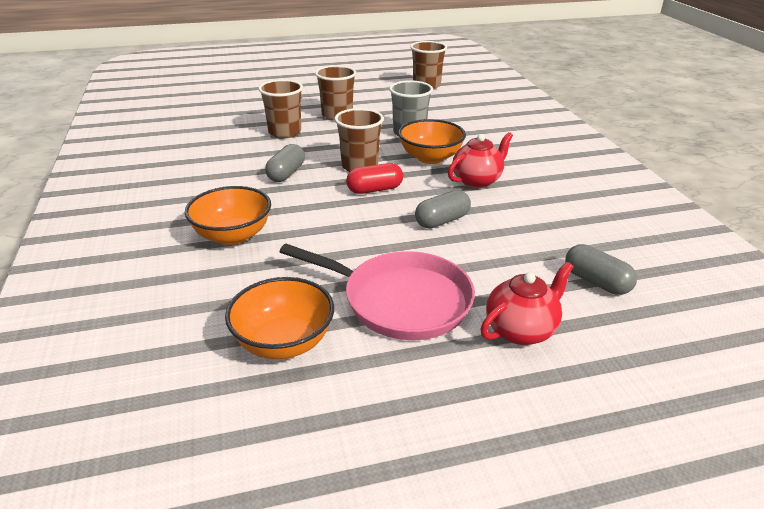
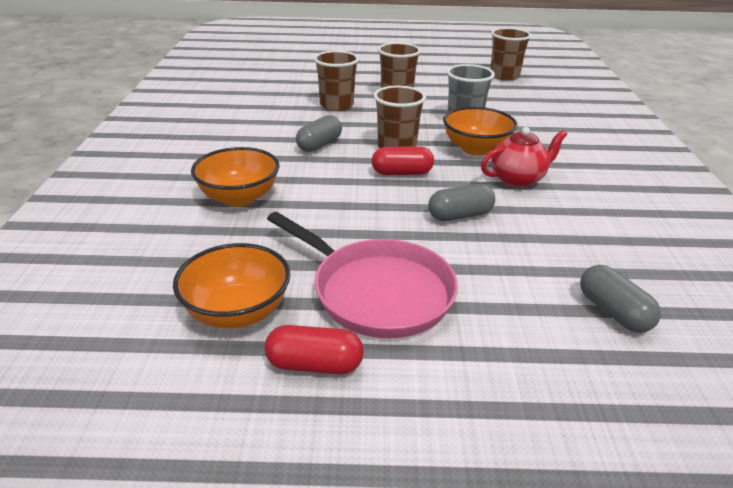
camera: 15 degrees right, 0 degrees up
(375, 374) = (314, 364): none -> red capsule
(521, 330) = (498, 350): red teapot -> none

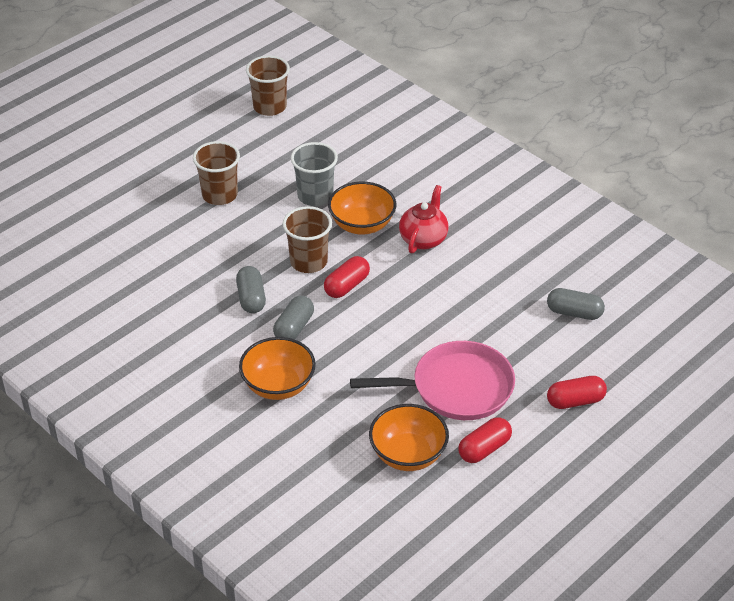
camera: 45 degrees left, 10 degrees up
(336, 105) = (192, 242): brown cup -> none
(460, 215) = (429, 299): grey capsule -> grey capsule (294, 328)
(497, 398) = (575, 401): none -> red capsule

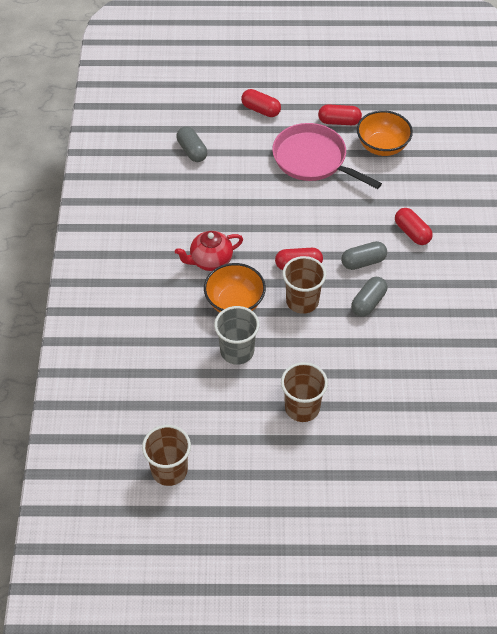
camera: 135 degrees left, 10 degrees up
(278, 385) = (412, 233): orange bowl -> red capsule

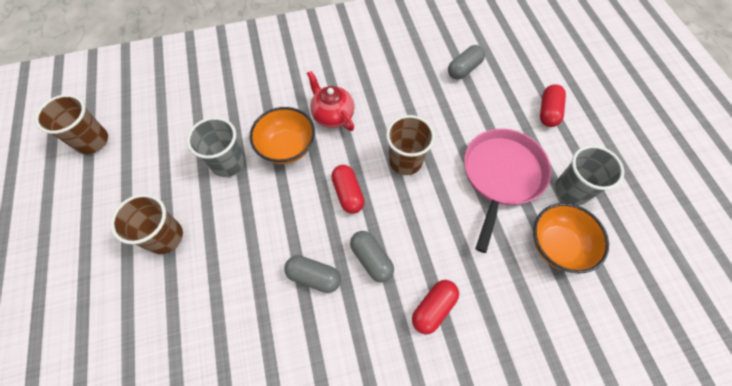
camera: 75 degrees right, 10 degrees up
(302, 301) = (301, 207): brown cup -> brown cup (405, 161)
(339, 122) = (572, 190): red capsule -> grey cup

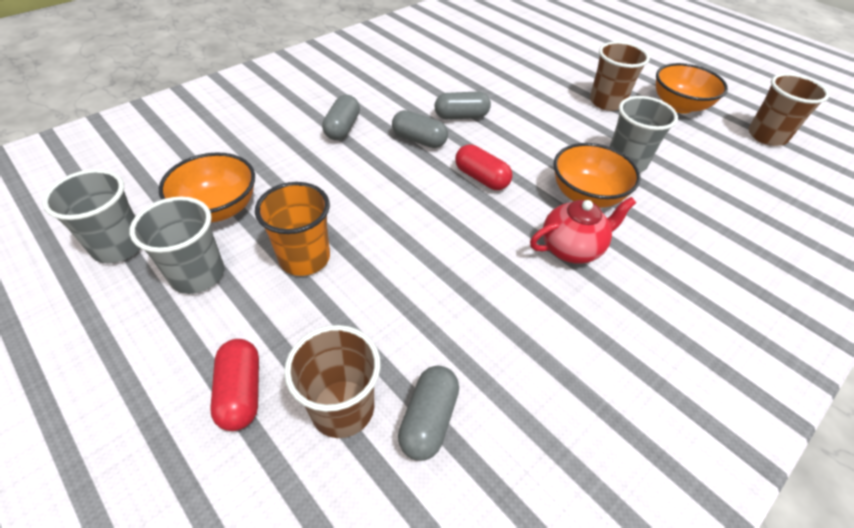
camera: 150 degrees right, 15 degrees down
(109, 203) = (679, 106): none -> orange bowl
(332, 116) = (572, 248): red teapot -> red teapot turned 45 degrees counterclockwise
(405, 161) = (439, 230): brown cup -> brown cup (342, 408)
(433, 308) = (342, 128): red capsule -> grey capsule
(501, 175) = (304, 258): pink pan -> orange cup
(628, 237) = (119, 246): none -> grey cup

